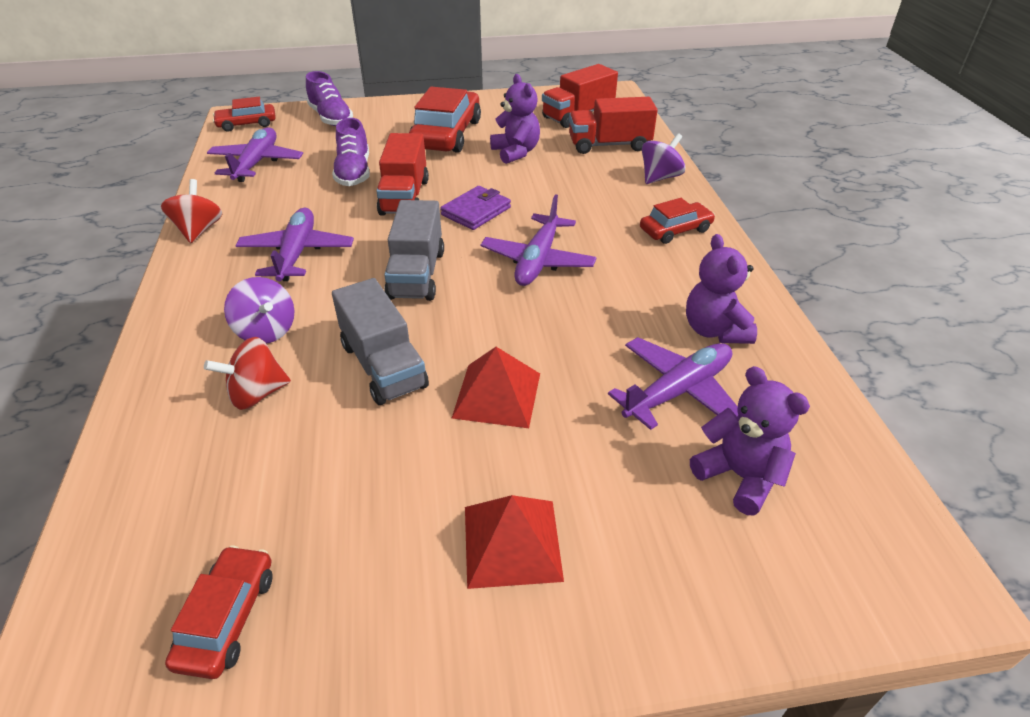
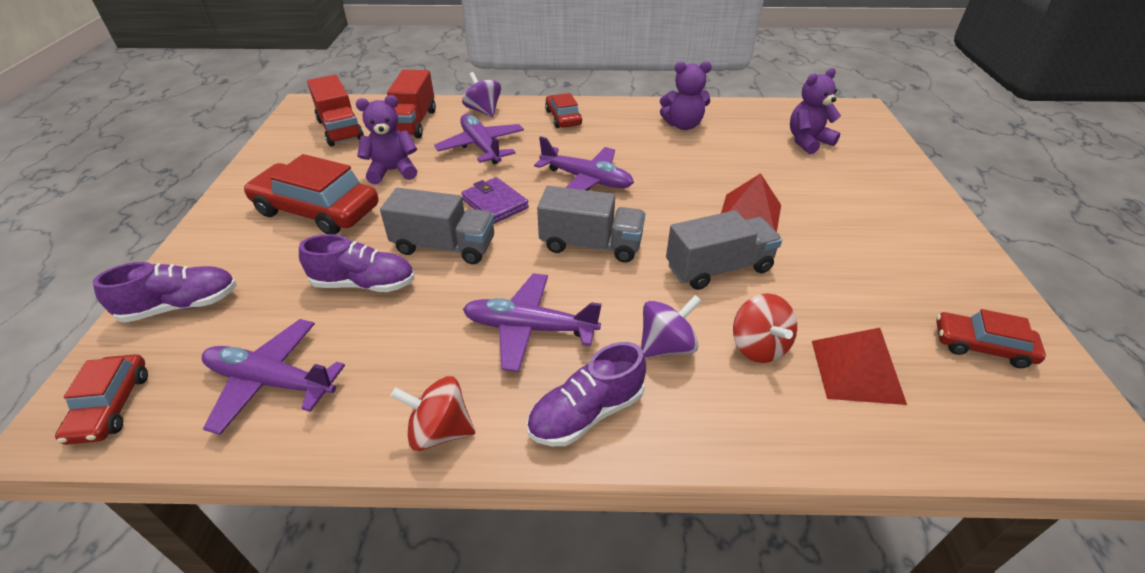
camera: 80 degrees left, 0 degrees up
(198, 291) = (586, 413): none -> purple shoe
(404, 197) = (444, 246): red truck -> grey truck
(512, 542) = (877, 221): red pyramid -> red pyramid (856, 371)
(678, 391) = (741, 147): purple plane -> purple plane (481, 147)

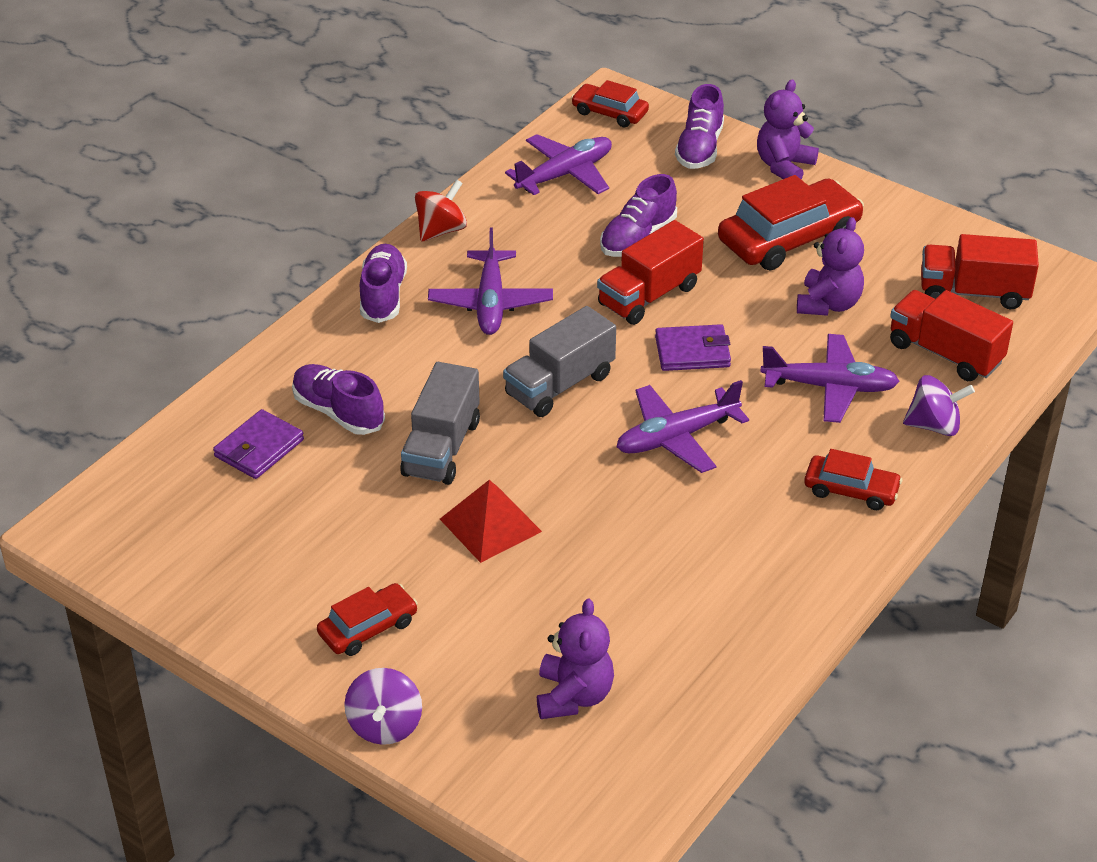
camera: 125 degrees right, 0 degrees up
(444, 246) = (649, 296): grey truck -> red truck
(529, 328) = (491, 303): purple plane -> purple plane turned 135 degrees clockwise
(666, 346) = (394, 364): purple spinning top -> purple spinning top (385, 725)
(683, 125) = (729, 596): purple teddy bear -> purple teddy bear (784, 166)
(758, 346) = (338, 412): red spinning top -> purple shoe
(856, 371) = (259, 448): red pyramid -> purple wallet
(981, 346) = (190, 542): red car -> red car (368, 628)

